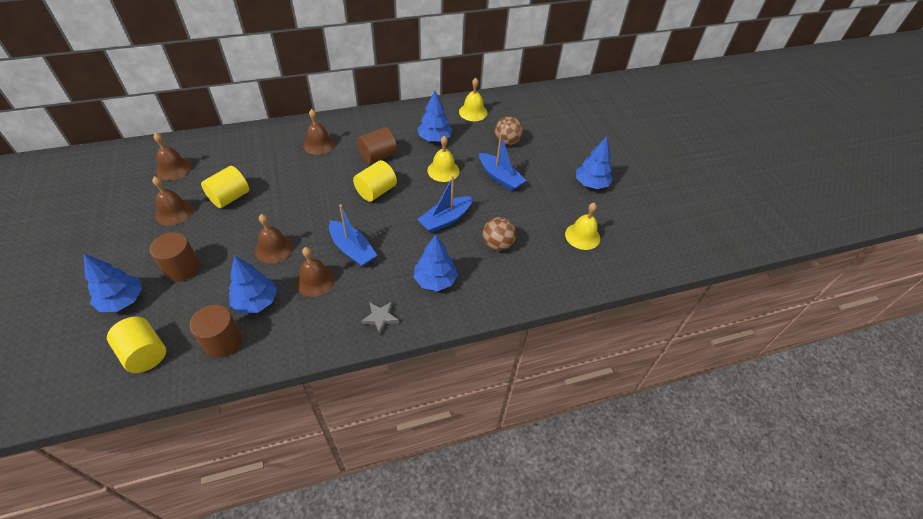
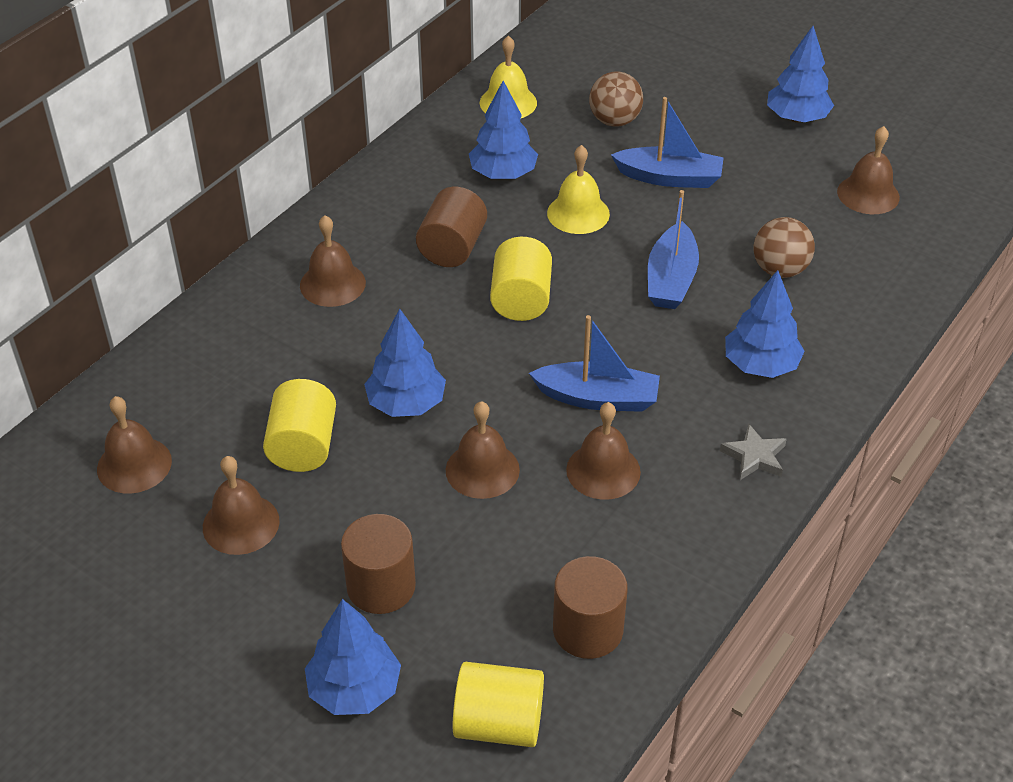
camera: 35 degrees left, 5 degrees down
(256, 302) = (560, 552): blue tree -> blue tree (406, 404)
(582, 236) = (868, 194): yellow bell -> brown bell

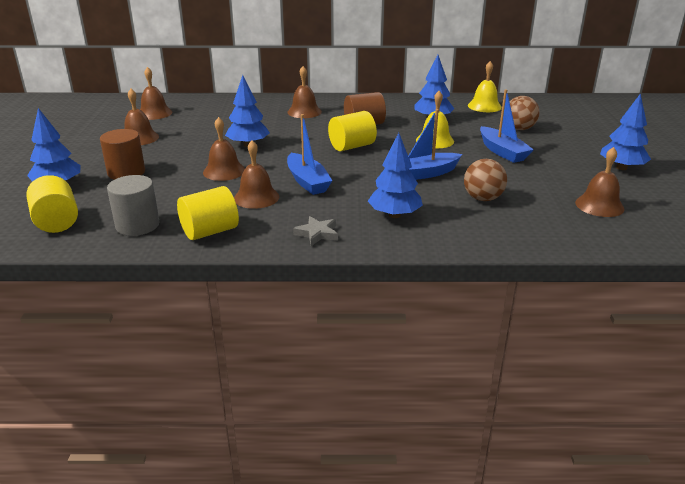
camera: 55 degrees right, 15 degrees down
(303, 446) = (197, 135): yellow cylinder -> yellow cylinder (210, 231)
(587, 630) = (137, 225): brown cylinder -> grey cylinder

